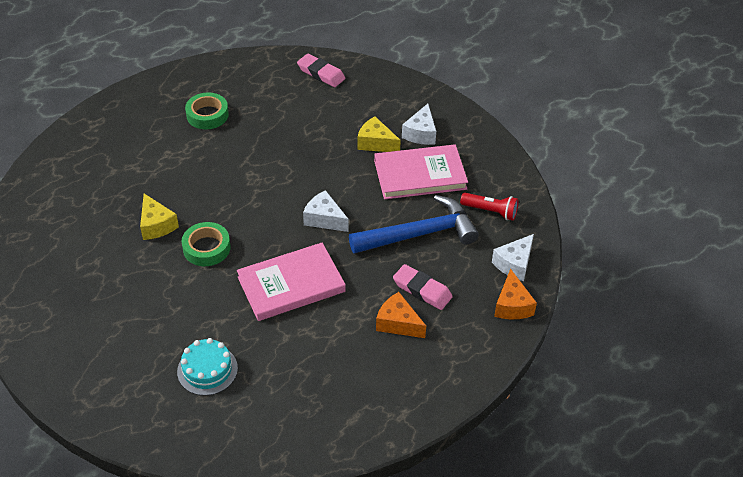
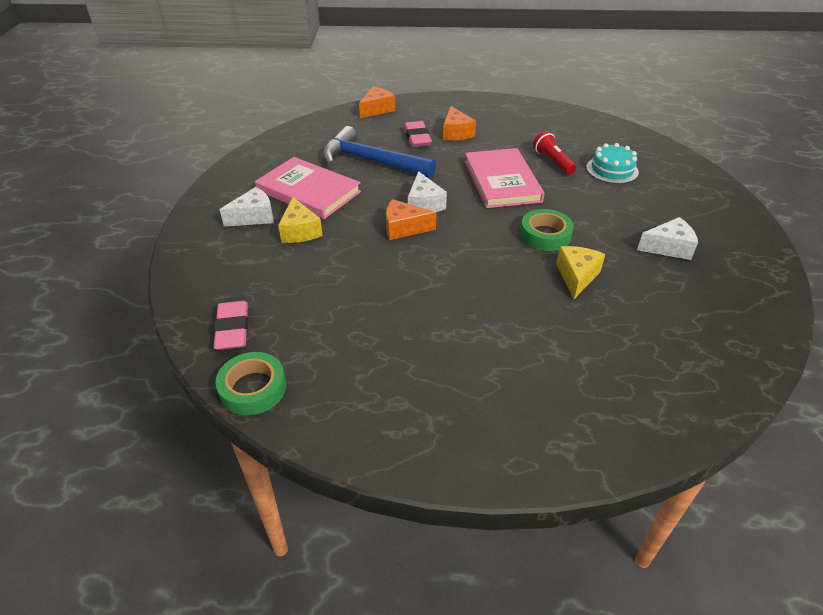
camera: 135 degrees left, 5 degrees down
(207, 115) = (413, 361): green tape -> green tape (253, 388)
(291, 284) = (501, 181): pink book -> pink book turned 60 degrees clockwise
(312, 189) = (404, 228): none -> orange cheese
(490, 211) = (304, 148): red flashlight -> red flashlight (552, 161)
(514, 264) = (341, 122): white cheese -> white cheese (668, 247)

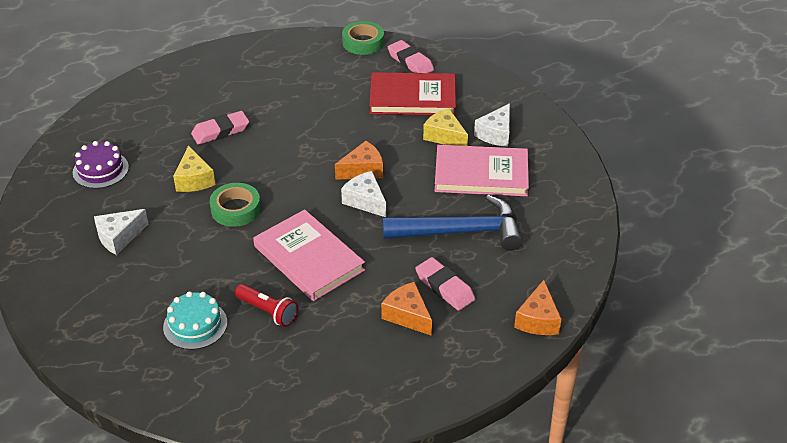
camera: 150 degrees right, 0 degrees up
(283, 281) = (412, 98): none -> red book
(524, 322) = (220, 131): none -> pink eraser
(685, 326) = (100, 170): none -> purple cake

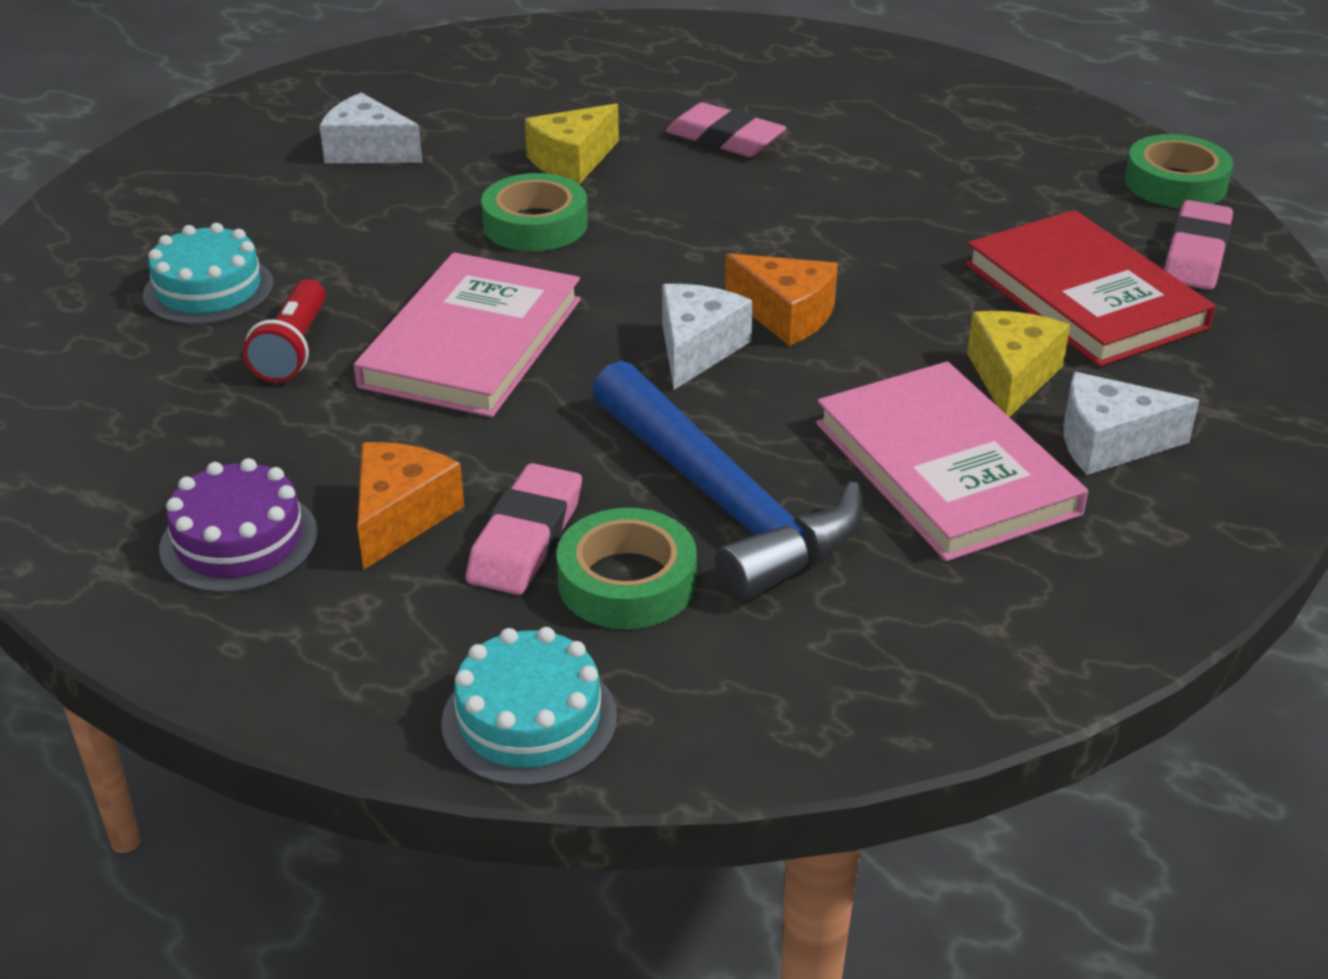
camera: 60 degrees right, 5 degrees down
(100, 170) = (513, 80): purple cake -> purple cake (239, 541)
(485, 271) = (627, 581): none -> green tape
(538, 320) = (529, 720): orange cheese -> turquoise cake

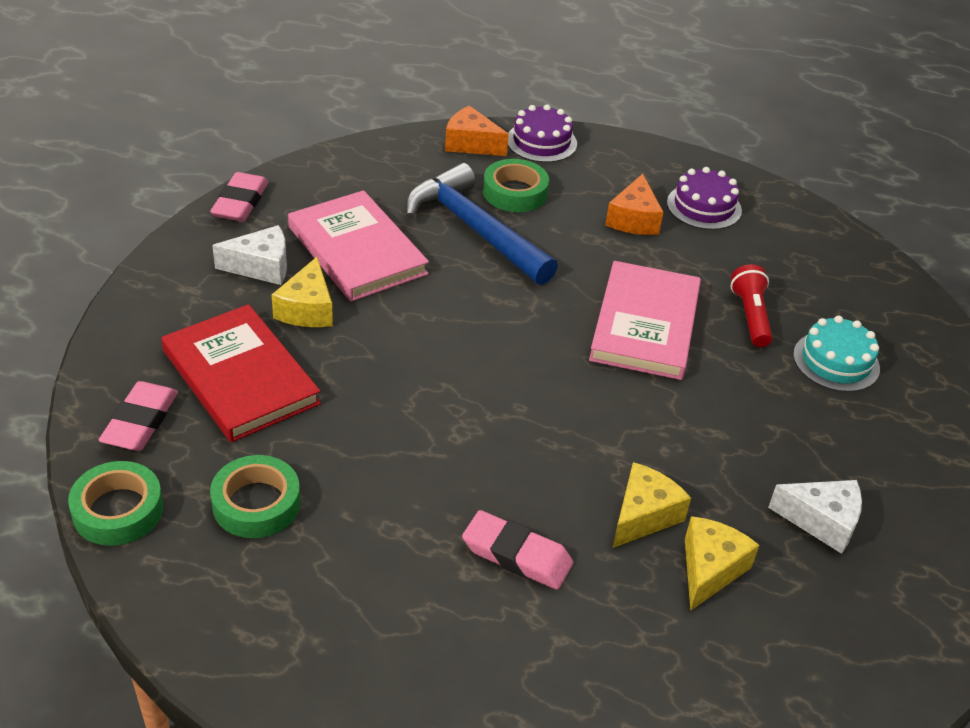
camera: 170 degrees right, 5 degrees up
(519, 124) = (710, 569): none -> yellow cheese
(526, 538) = (568, 210): pink eraser -> pink eraser (240, 202)
(529, 720) = (541, 142): turquoise cake -> purple cake
(535, 224) = (646, 434): green tape -> green tape (256, 503)
(697, 349) = (504, 323): white cheese -> none
(786, 315) = (449, 353): orange cheese -> orange cheese (471, 144)

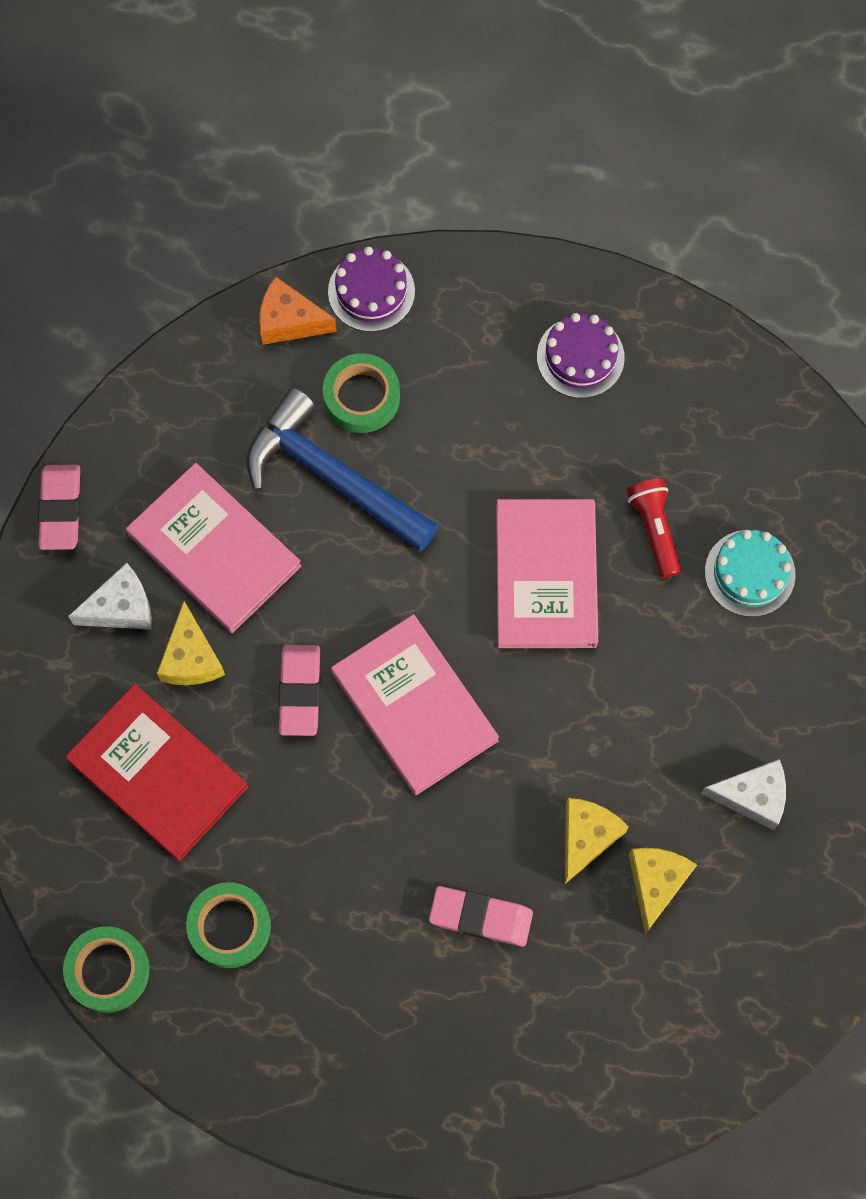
camera: 10 degrees left, 30 degrees up
(140, 421) = (84, 860): pink eraser -> pink eraser (300, 692)
(499, 383) = (414, 706): none -> pink book
(634, 219) = (505, 404): orange cheese -> none

